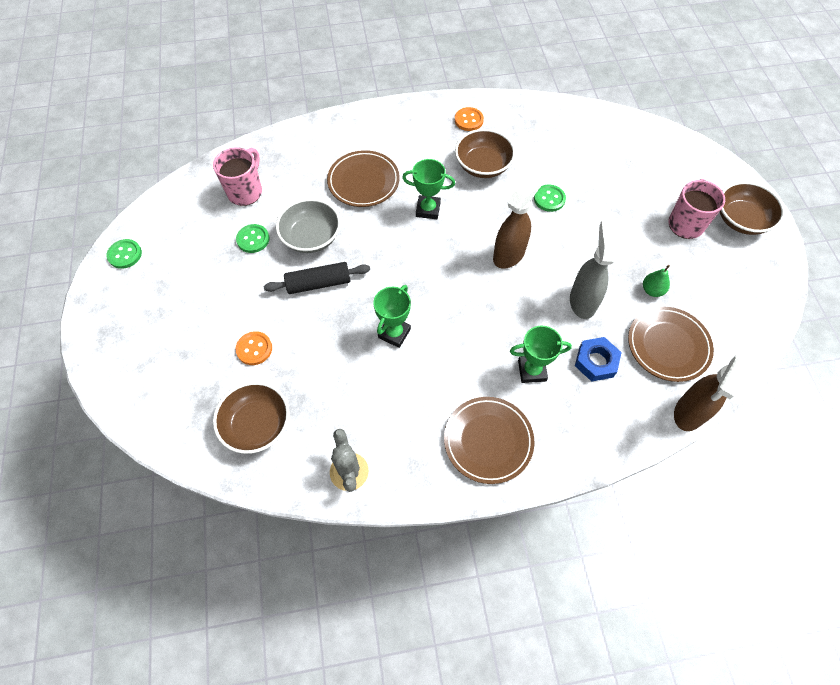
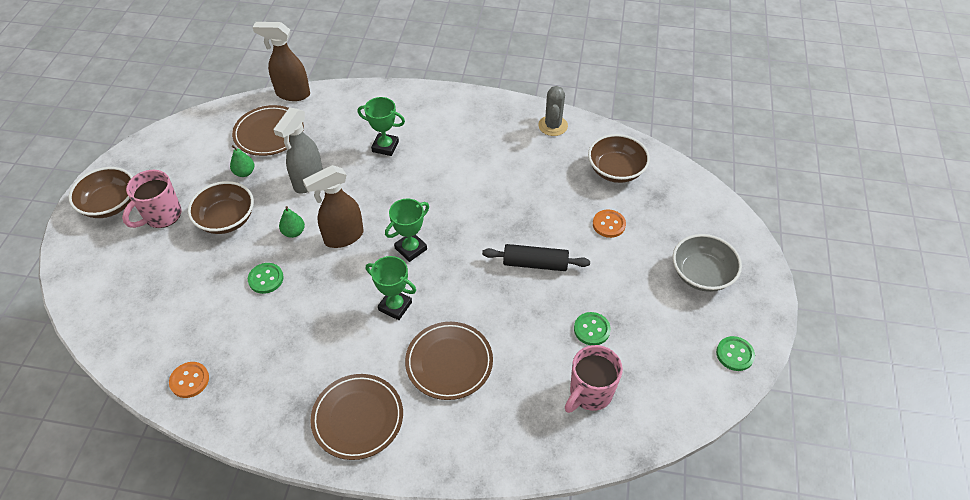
camera: 160 degrees left, 10 degrees down
(311, 237) = (529, 313): grey bowl -> grey bowl (701, 274)
(394, 333) = (482, 202): green trophy -> green trophy (411, 249)
(468, 120) = (283, 410): orange button -> orange button (189, 380)
(483, 165) = (306, 340): brown bowl -> brown bowl (226, 219)
(488, 441) = (445, 116): brown plate -> brown plate (358, 418)
(557, 245) = (294, 232): none -> green pear
(596, 361) = (332, 139): blue nut -> none
(689, 412) = (292, 94): brown spray bottle -> brown spray bottle turned 135 degrees counterclockwise

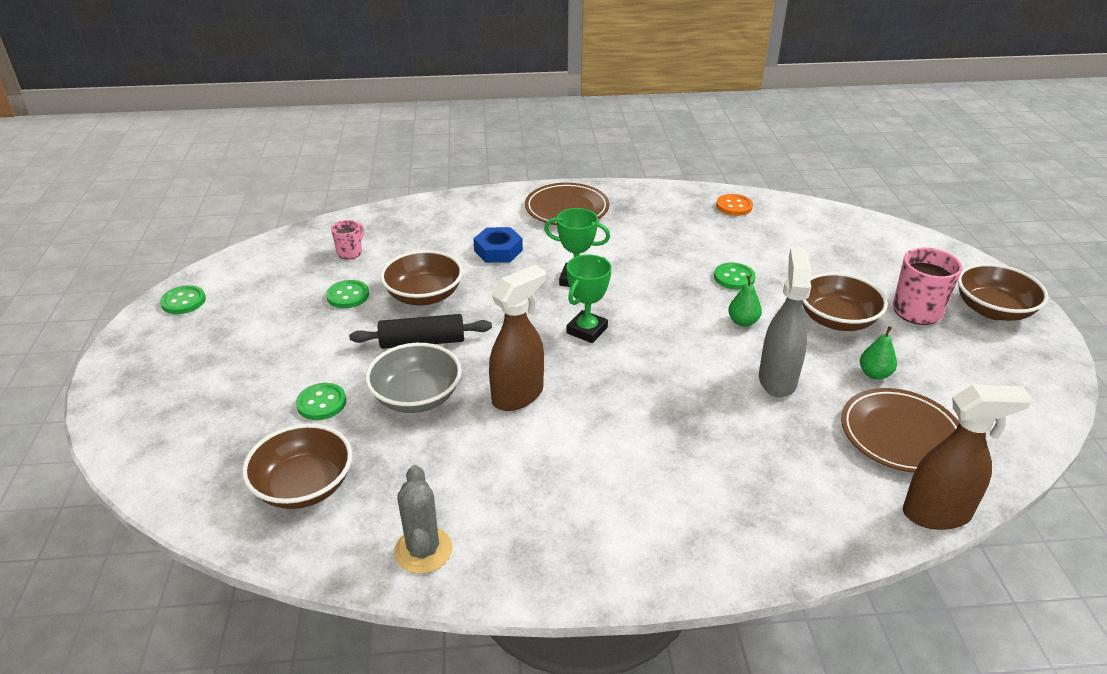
camera: 165 degrees right, 15 degrees down
(343, 237) = (678, 327): brown spray bottle -> brown spray bottle (518, 395)
(385, 147) = (703, 450): green trophy -> none
(449, 362) = (498, 250): brown plate -> blue nut
(527, 315) = (424, 295): none -> brown bowl
(589, 393) = (350, 252): pink mug -> pink mug, size x0.57
(609, 224) = (321, 403): orange button -> green button
(701, 274) = (198, 367): grey bowl -> grey bowl (416, 397)

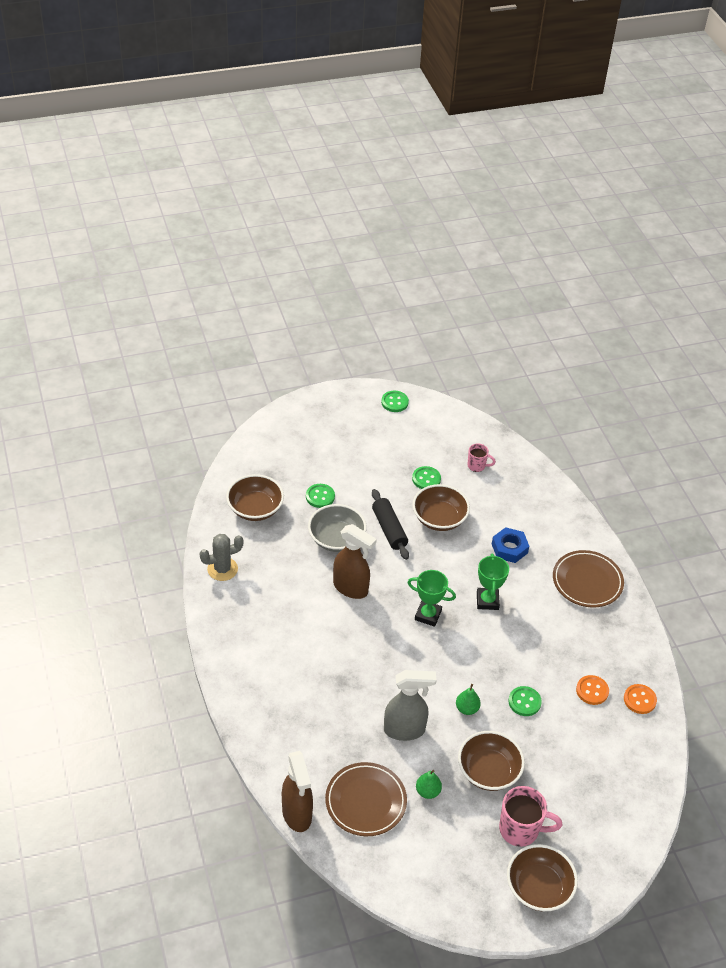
camera: 75 degrees right, 10 degrees up
(720, 231) = (592, 691): none -> orange button

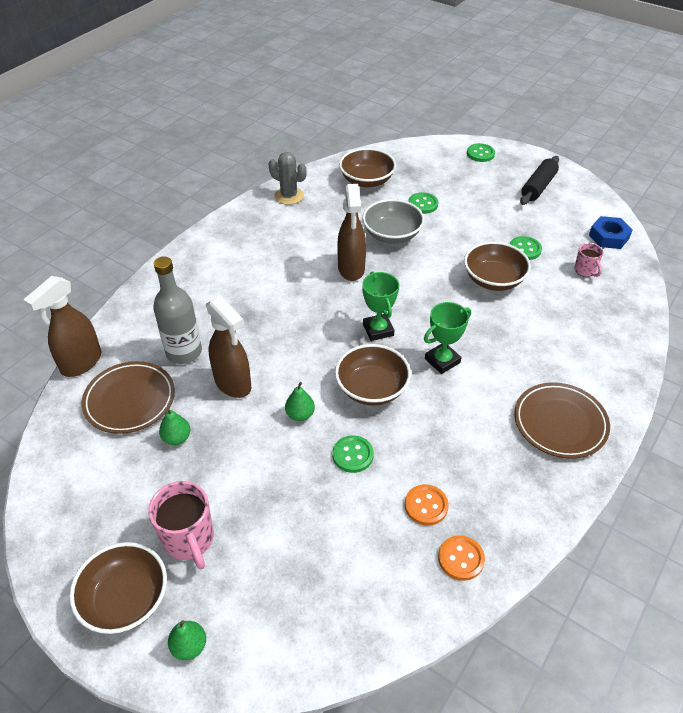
camera: 55 degrees right, 0 degrees up
(345, 742) = (184, 352): none -> grey bottle
(389, 529) = (441, 257): black rolling pin -> black rolling pin (538, 187)
(394, 402) = (577, 190): green button -> green button (480, 154)
(405, 730) = (233, 384): grey spray bottle -> brown spray bottle
(488, 771) = (240, 472): brown bowl -> brown bowl (372, 388)
(509, 548) = (522, 342): blue nut -> blue nut (608, 237)
(596, 870) = (189, 646): none -> green pear

